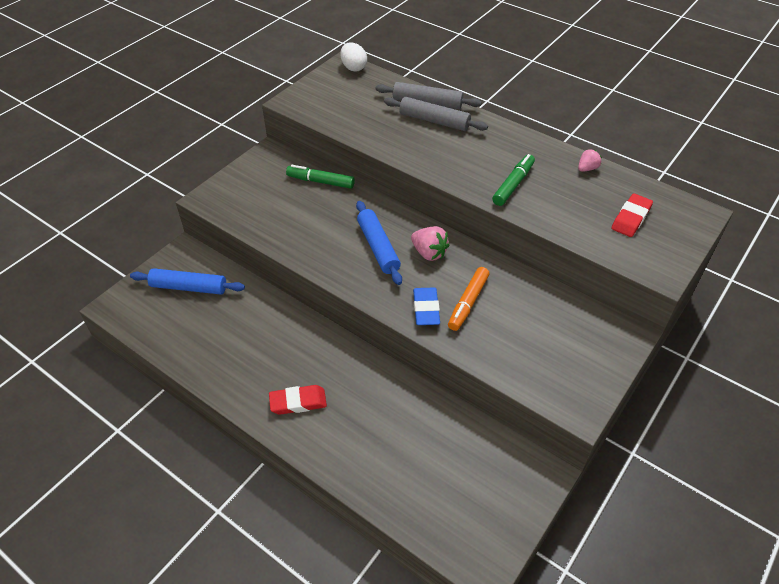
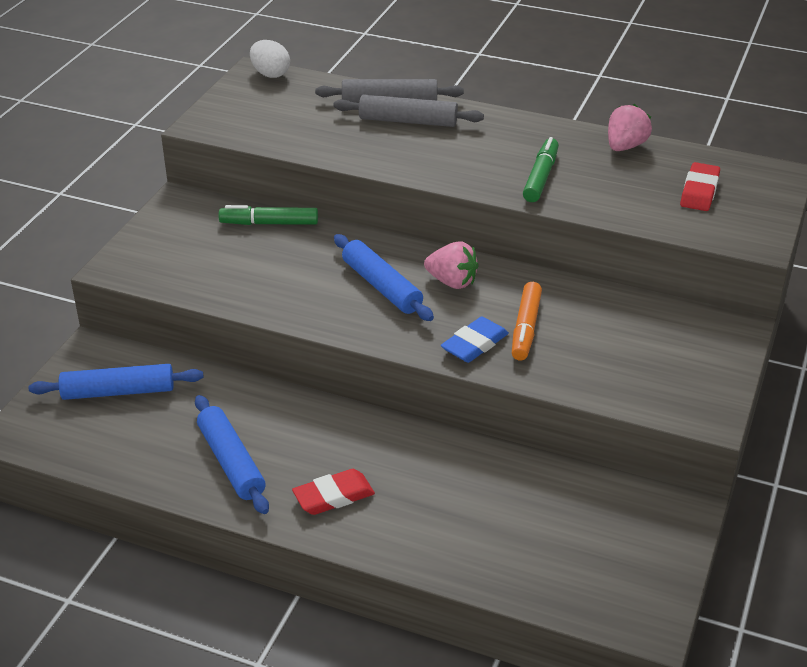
camera: 15 degrees left, 10 degrees down
(240, 359) = (231, 462): none -> blue rolling pin
(426, 309) = (474, 344): blue eraser -> blue eraser turned 60 degrees clockwise
(587, 168) = (625, 146): pink strawberry -> pink strawberry, size x1.57

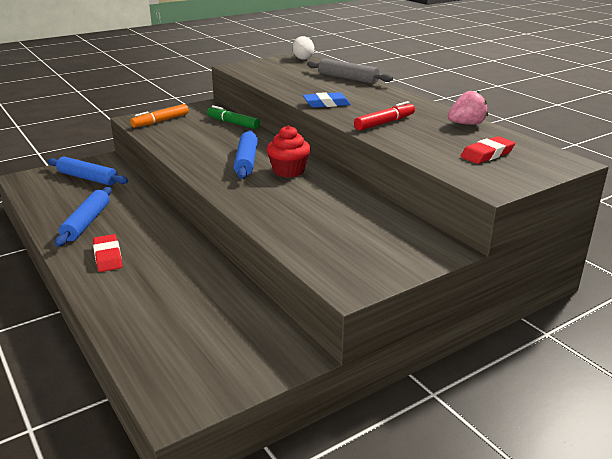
camera: 35 degrees right, 10 degrees down
(333, 496) = (108, 256): red eraser -> red eraser turned 60 degrees clockwise
(408, 121) = (344, 87): grey rolling pin -> none
(452, 282) = (288, 171): pink strawberry -> red cupcake
(474, 344) = (255, 200): blue eraser -> blue eraser (326, 104)
(525, 328) = (297, 203): orange marker -> orange marker (160, 121)
(541, 177) = (384, 123): green marker -> red marker

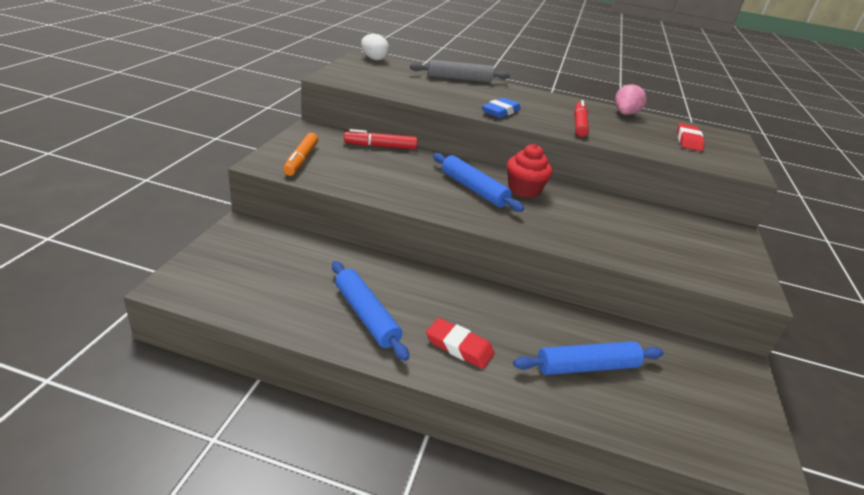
camera: 45 degrees left, 5 degrees up
(87, 178) = (264, 257): blue rolling pin -> blue rolling pin (587, 367)
(233, 123) = (380, 146): green marker -> red marker

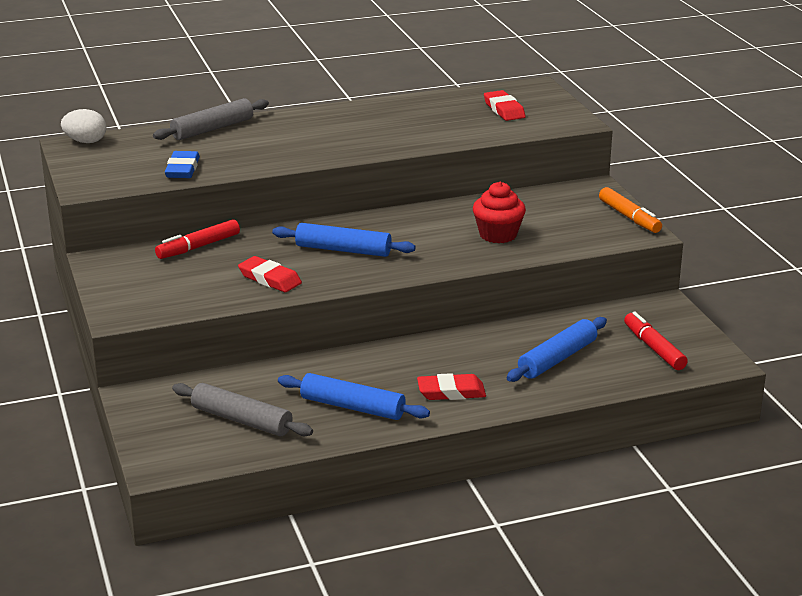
camera: 30 degrees left, 5 degrees down
(277, 281) = (241, 420): none -> grey rolling pin
(301, 160) = (147, 297): orange marker -> orange marker (629, 217)
(395, 185) = (270, 279): none -> red eraser
(500, 111) = (307, 153): blue eraser -> blue eraser (182, 169)
(524, 190) = (387, 230): red cupcake -> red cupcake (498, 235)
(579, 124) = (393, 135): red marker -> red marker (654, 348)
(625, 114) = (420, 102): pink strawberry -> none

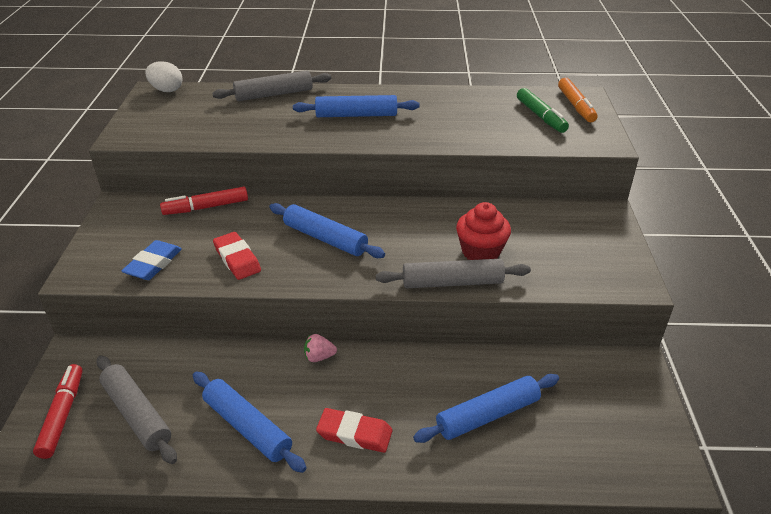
camera: 20 degrees right, 10 degrees up
(182, 169) = (215, 131): blue eraser -> blue eraser (153, 264)
(318, 134) = (356, 115): none -> blue rolling pin
(381, 352) = (319, 357): none -> pink strawberry
(487, 260) = (452, 283): none -> grey rolling pin
(504, 110) = (540, 116): red eraser -> green marker
(629, 217) = (626, 258): orange marker -> orange marker (576, 106)
(654, 348) = (600, 428): red marker -> red marker (63, 415)

